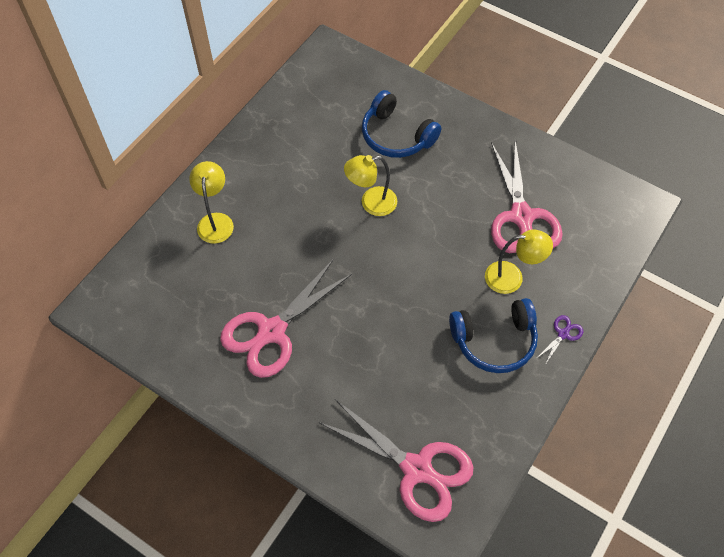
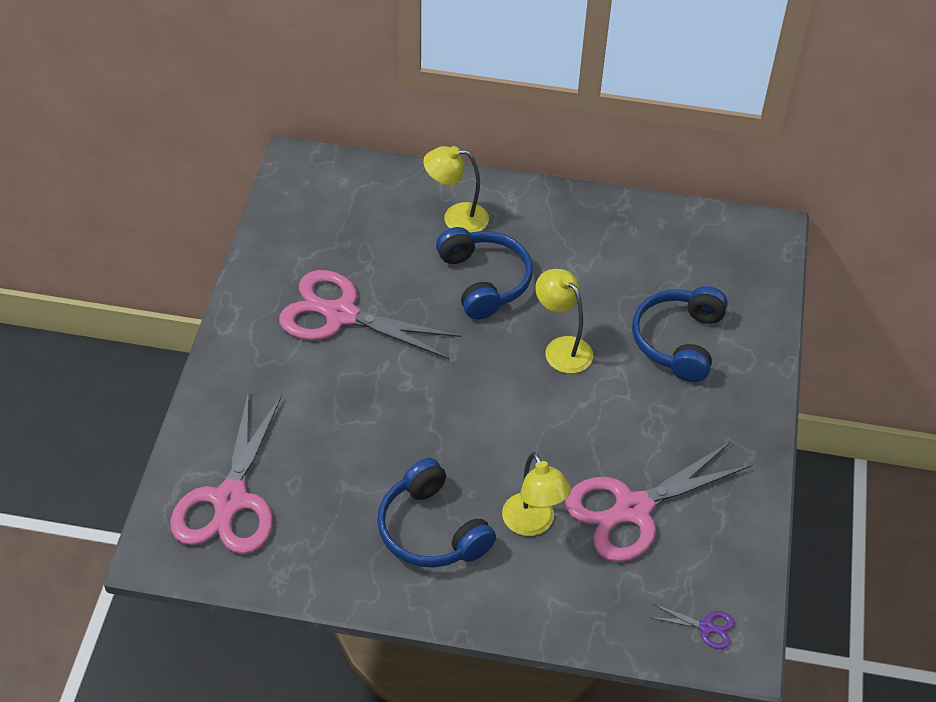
camera: 65 degrees right, 10 degrees down
(215, 221) = (456, 218): yellow lamp -> yellow lamp turned 150 degrees counterclockwise
(286, 226) = (484, 281): none -> blue headphones
(563, 334) = (477, 602): purple scissors -> purple scissors (706, 627)

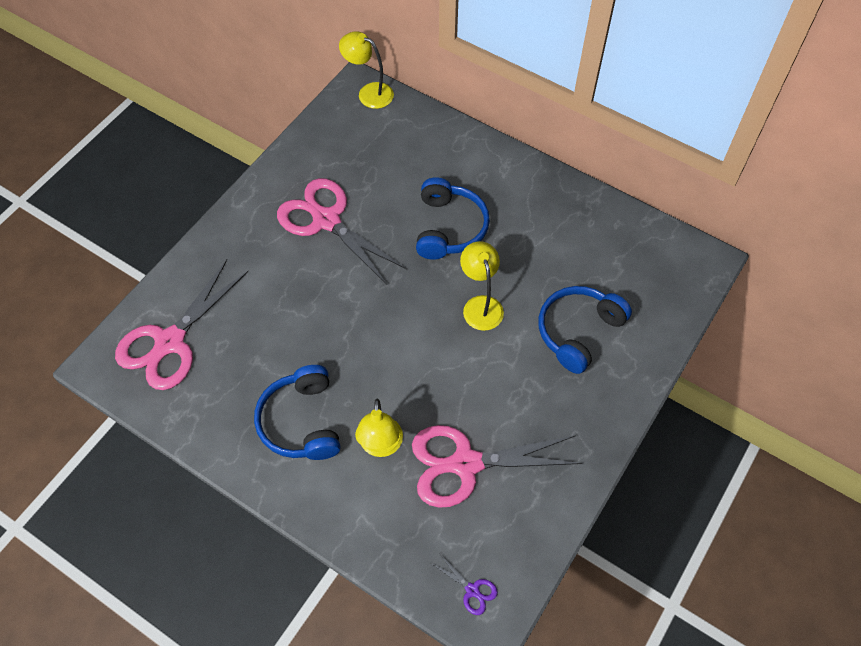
camera: 25 degrees right, 10 degrees up
(456, 218) = (454, 168): yellow lamp -> yellow lamp (369, 93)

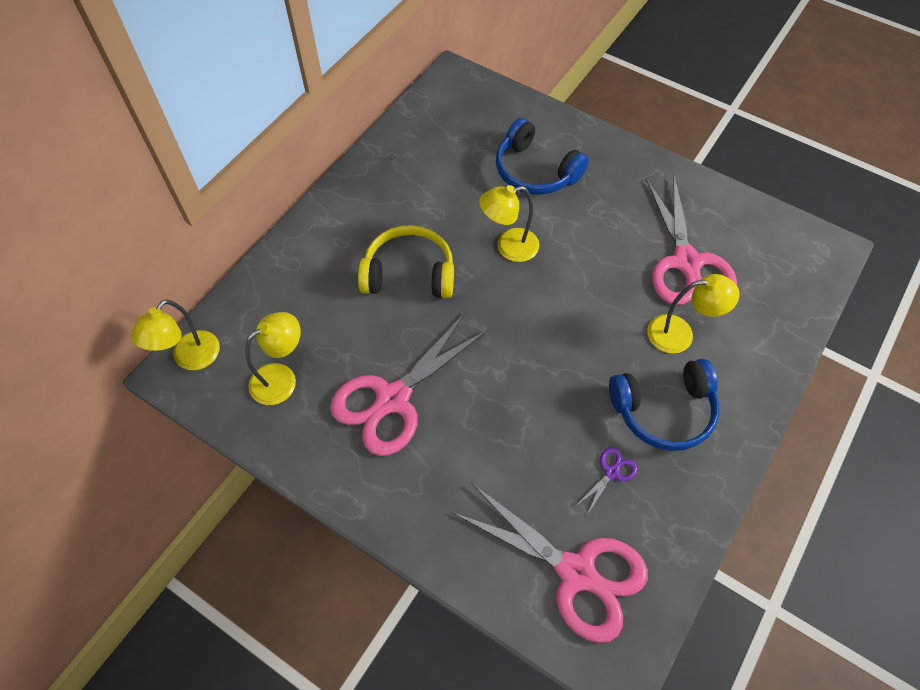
camera: 90 degrees left, 0 degrees up
(349, 148) = (281, 378): none -> yellow lamp
(449, 228) = (409, 273): blue headphones -> yellow headphones
(472, 590) = (805, 259): purple scissors -> purple scissors (611, 472)

